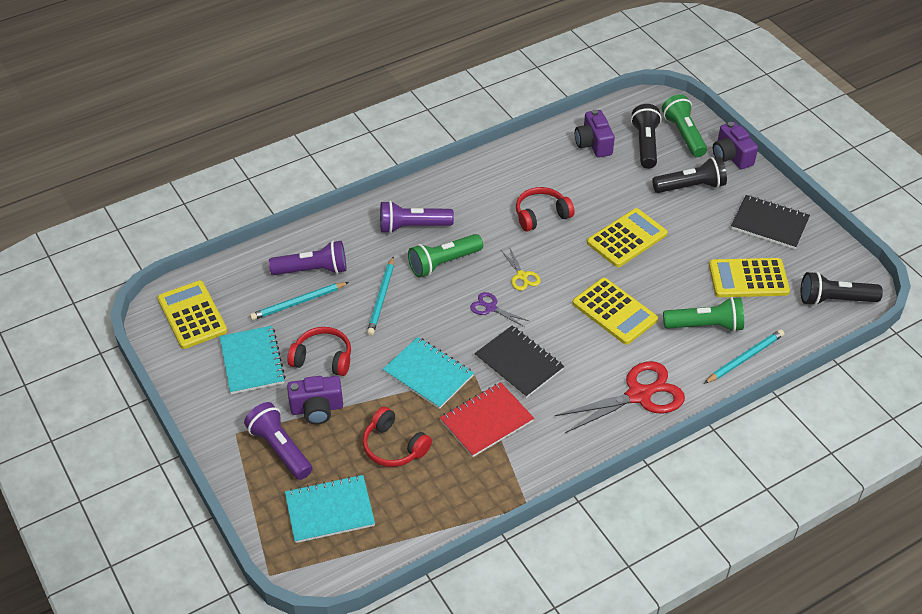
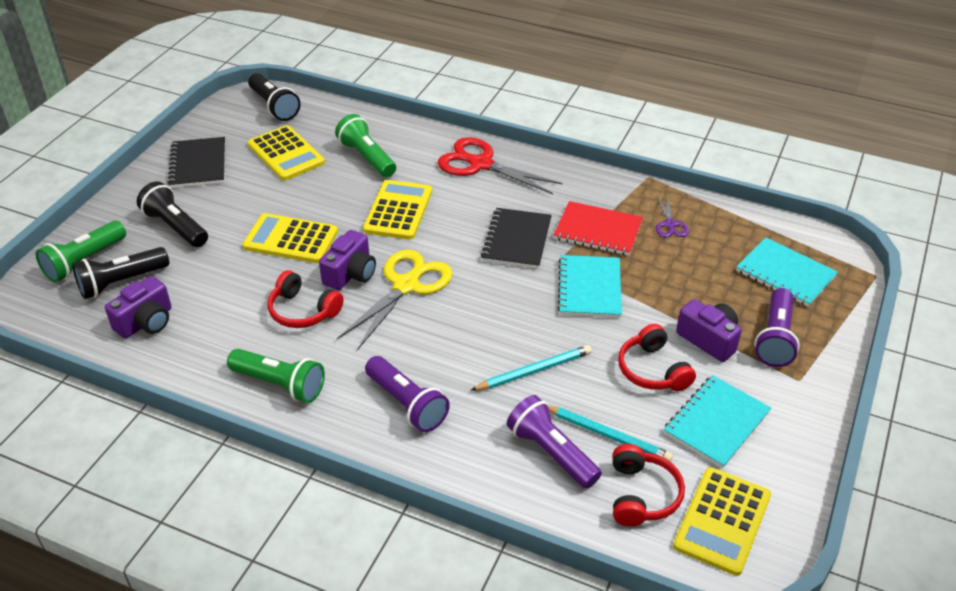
camera: 125 degrees left, 5 degrees down
(394, 446) = (685, 270): red headphones -> red headphones (641, 495)
(443, 263) = (440, 350): green flashlight -> green flashlight (280, 384)
(490, 308) = (469, 287): purple scissors -> purple scissors (670, 225)
(522, 276) = (406, 285): yellow scissors -> yellow scissors, size x2.03
(731, 156) = (104, 217): purple camera -> purple camera (350, 274)
(744, 358) = (385, 128): turquoise pencil -> none

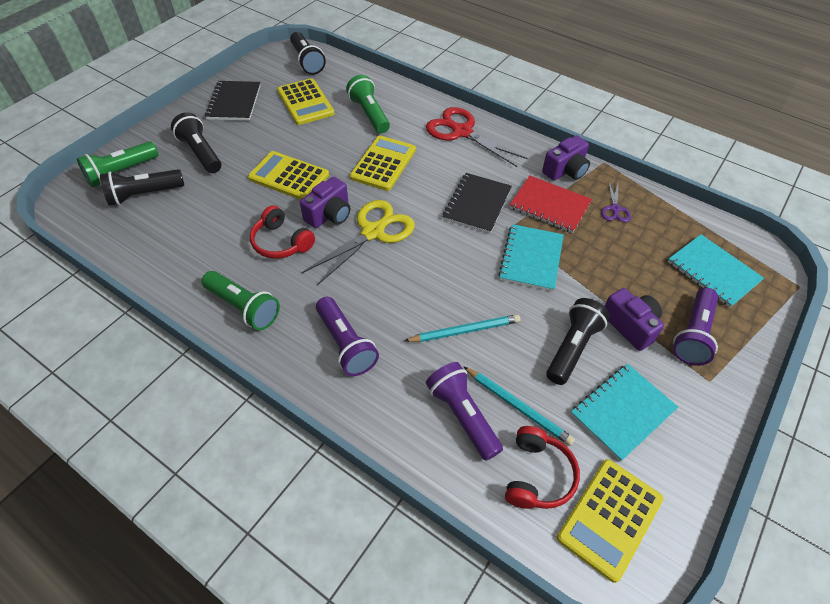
camera: 10 degrees right, 10 degrees up
(146, 322) = (152, 233): purple camera -> purple camera (565, 170)
(652, 370) = (572, 348): red headphones -> black flashlight

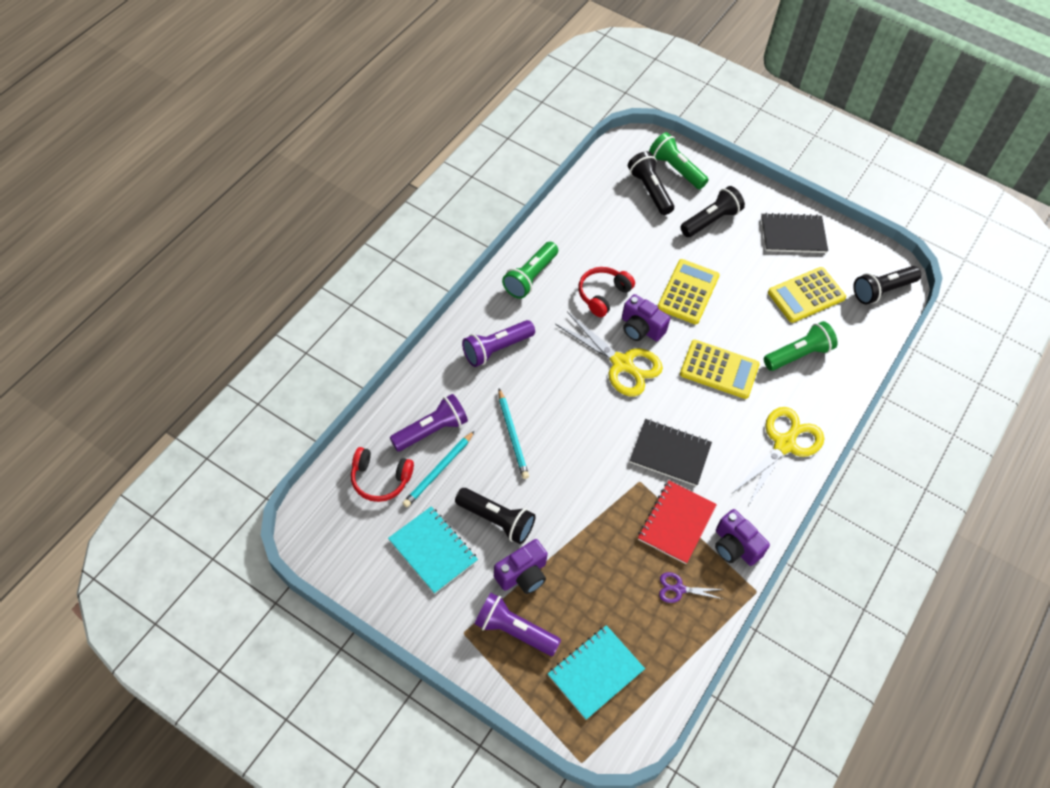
camera: 85 degrees right, 5 degrees up
(461, 132) = (784, 444): red scissors -> yellow scissors
(531, 258) = (600, 497): turquoise notebook -> none
(609, 518) = (345, 525): yellow calculator -> none

